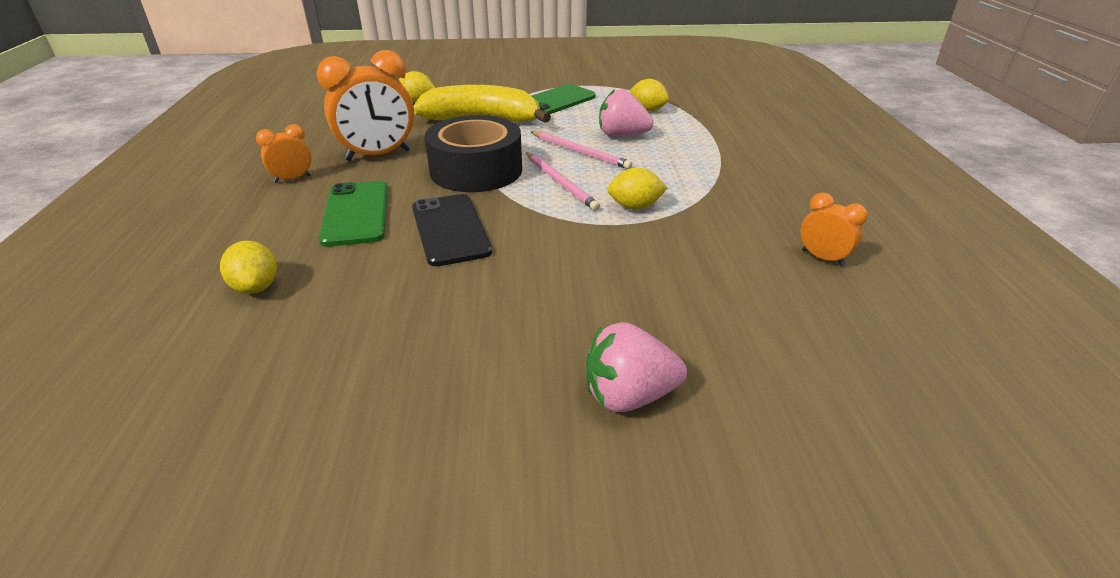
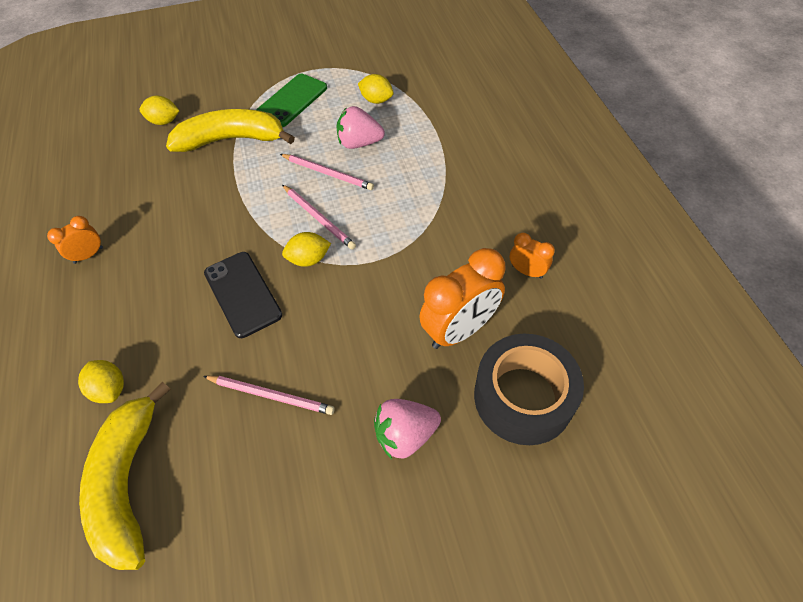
camera: 10 degrees left, 20 degrees up
(229, 380) = (128, 483): none -> yellow banana
(356, 213) = (159, 289): green phone -> none
(378, 155) = (153, 209): orange clock -> orange clock (459, 330)
(452, 324) = (271, 395): none -> pink pencil
(476, 170) = (244, 214): black tape -> black tape (523, 397)
(635, 207) = (383, 238): yellow lemon -> yellow lemon (309, 259)

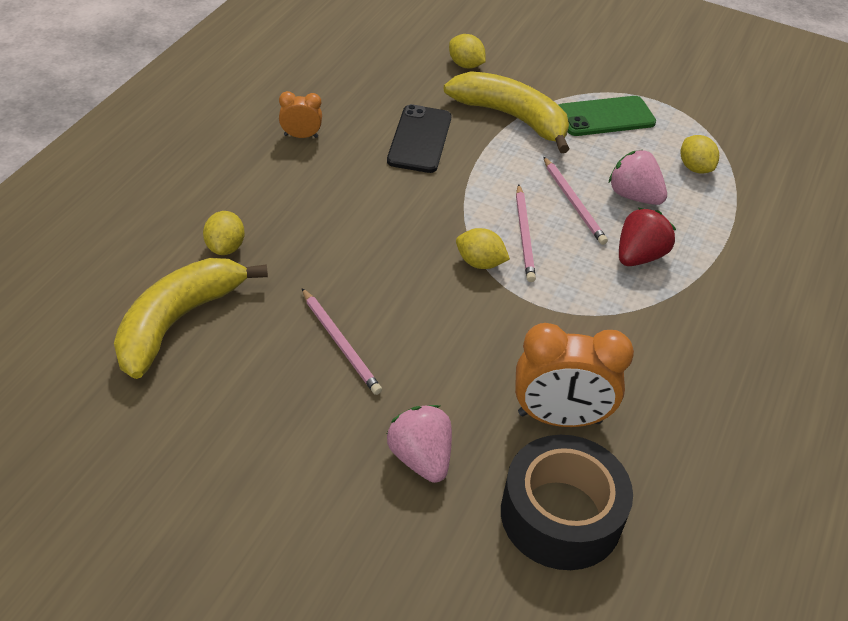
camera: 35 degrees right, 10 degrees down
(243, 294) = (394, 250): black phone -> black phone (420, 139)
(400, 182) = (639, 256): none -> red strawberry
(405, 435) = (420, 458): pink strawberry -> pink strawberry turned 45 degrees clockwise
(527, 271) = (685, 420): orange clock -> none

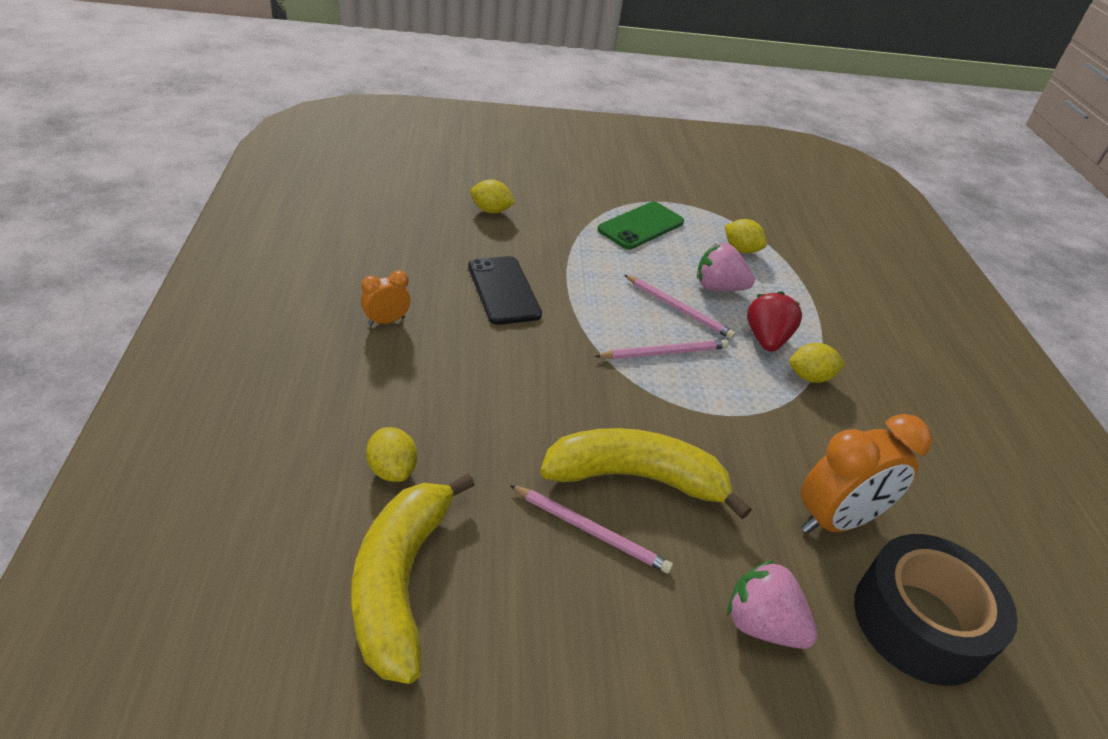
camera: 30 degrees left, 5 degrees down
(480, 263) = (649, 393): yellow lemon -> yellow lemon (810, 377)
(511, 117) = (567, 247): yellow banana -> yellow banana (636, 478)
(524, 235) = (664, 352): pink pencil -> pink pencil turned 75 degrees counterclockwise

